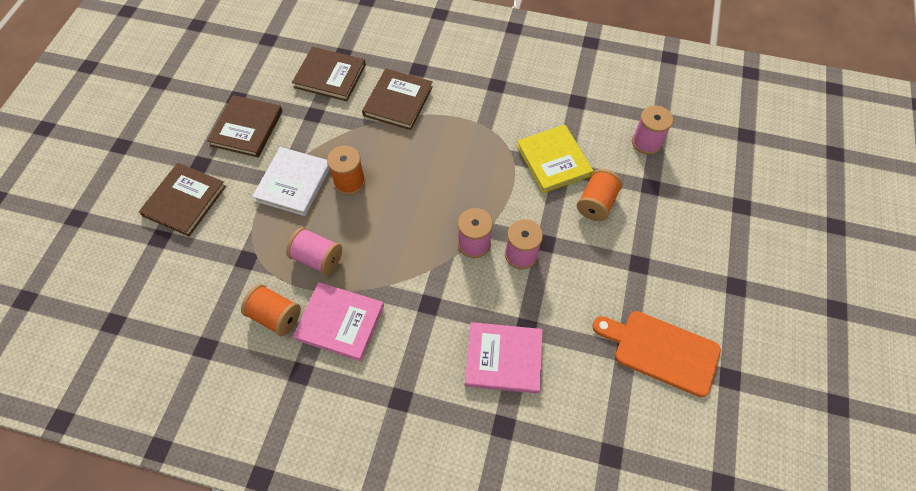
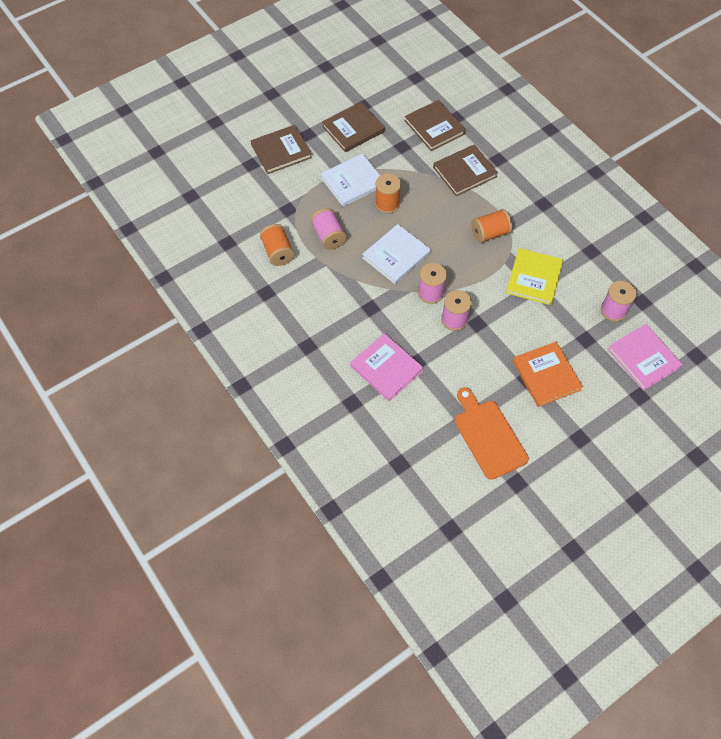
camera: 40 degrees right, 0 degrees up
(340, 322) = (310, 281): pink book -> pink book (643, 358)
(406, 230) = (396, 256): none -> white book
(596, 203) = (536, 324): orange spool -> orange spool (490, 233)
(652, 247) = (546, 375): none -> orange book

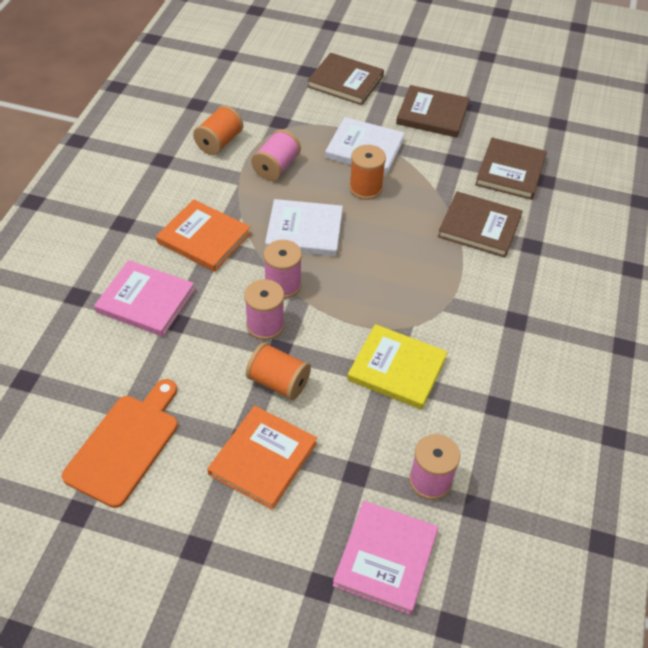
camera: 50 degrees right, 10 degrees down
(358, 310) = (204, 238): none -> orange book
(386, 368) = (145, 301): pink book -> pink book turned 75 degrees counterclockwise
(490, 233) = (418, 293): orange spool -> orange spool (278, 382)
(534, 278) = (397, 369): yellow book -> yellow book turned 45 degrees clockwise

